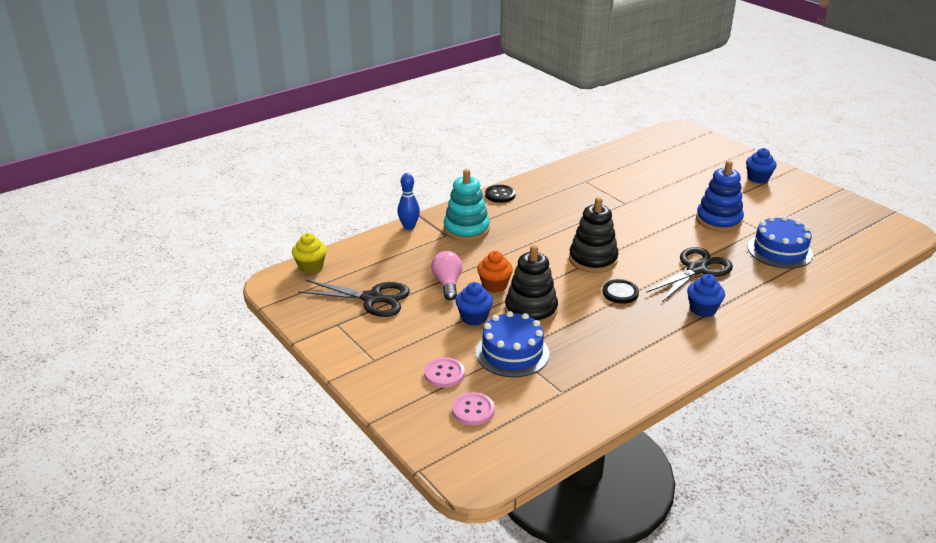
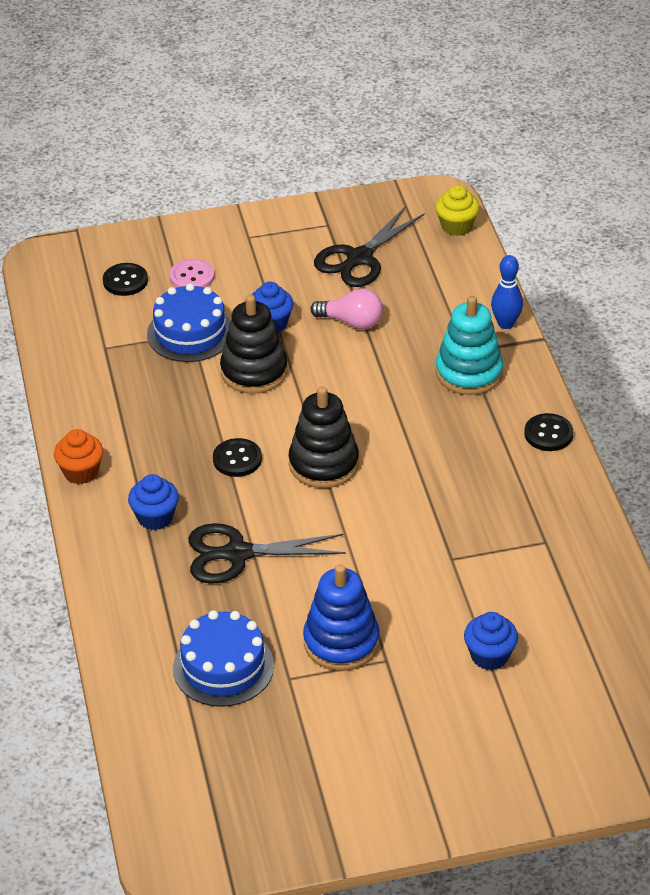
camera: 115 degrees right, 10 degrees up
(473, 410) = (125, 281): pink button -> black button
(494, 285) = (323, 358): orange cupcake -> orange cupcake (81, 472)
(696, 269) = (238, 554): black scissors -> black scissors turned 105 degrees clockwise
(758, 178) = (439, 767): blue cupcake -> blue cupcake (489, 656)

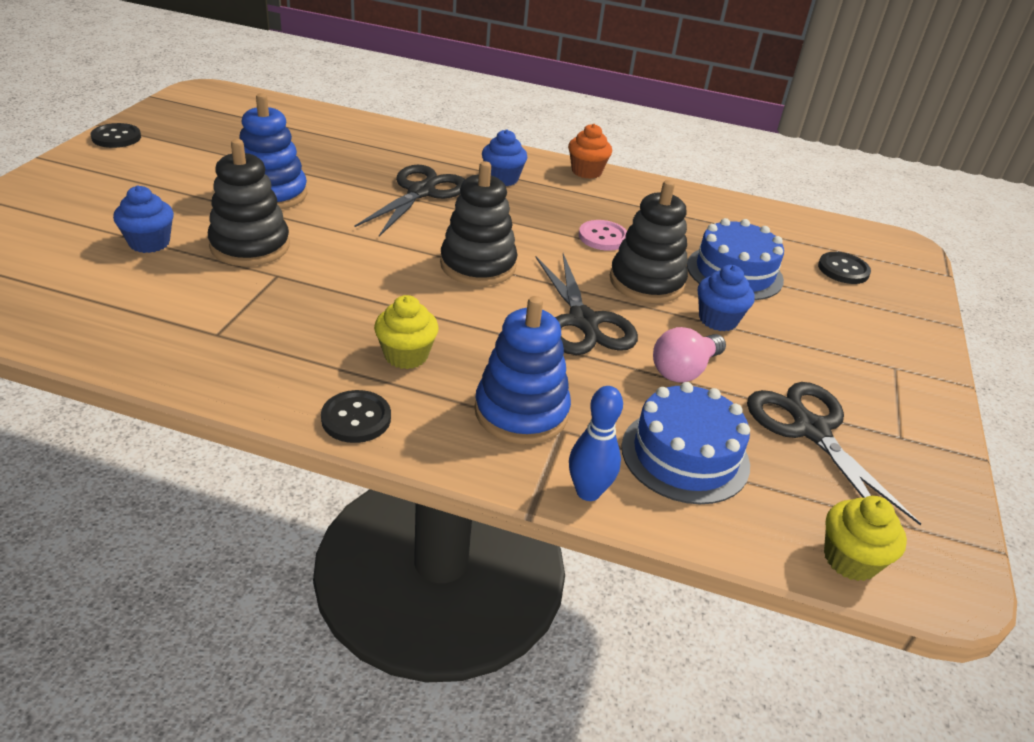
camera: 115 degrees right, 5 degrees down
(192, 277) = (831, 305): pink button -> pink button (603, 237)
(223, 667) = (320, 150): blue cake -> blue cake (685, 455)
(237, 459) = (531, 231): black button -> black button (116, 137)
(342, 383) = (583, 321): none -> black scissors
(432, 598) = (250, 246): none -> black stacking toy
(469, 373) = (521, 412): turquoise stacking toy -> blue stacking toy
(470, 444) = (406, 355): none -> yellow cupcake

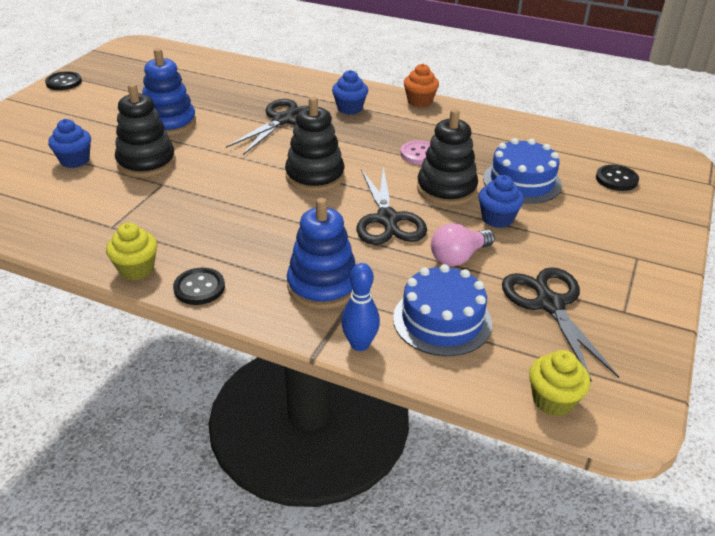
camera: 10 degrees right, 0 degrees up
(406, 355) = (245, 243): yellow cupcake -> yellow cupcake (136, 269)

